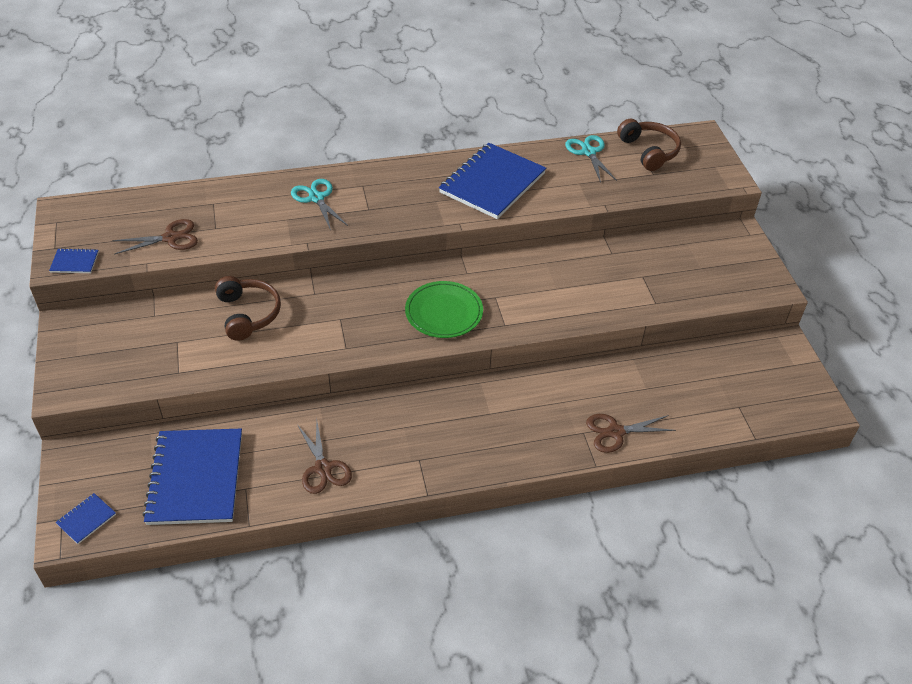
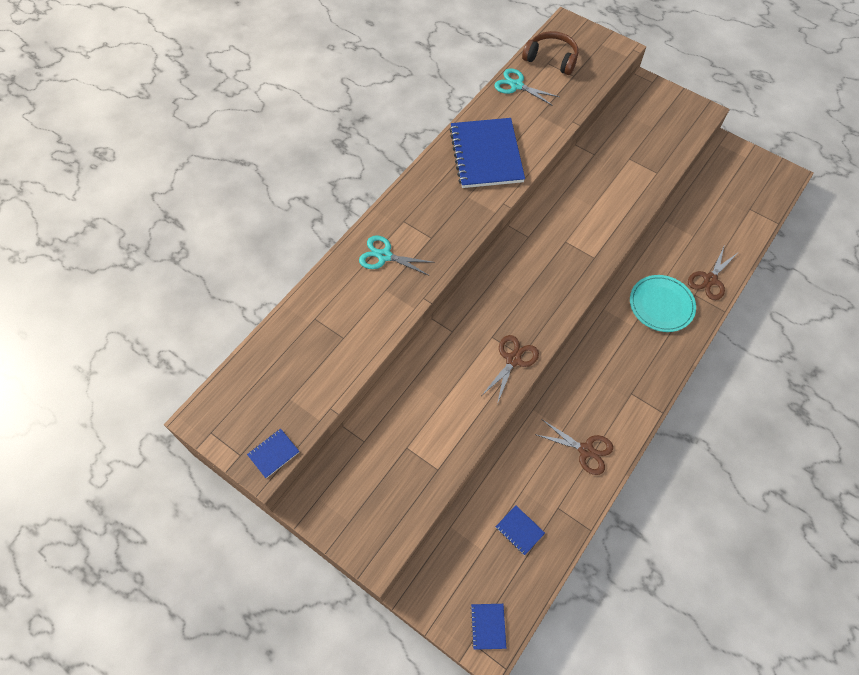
camera: 40 degrees left, 15 degrees up
(170, 238) = (321, 373): brown scissors -> brown scissors (513, 360)
(196, 478) = (519, 530): blue notebook -> blue notebook, size x0.41
(248, 314) = (428, 384): brown headphones -> none
(444, 312) = (549, 278): green plate -> none
(539, 417) = (661, 305): none -> turquoise plate

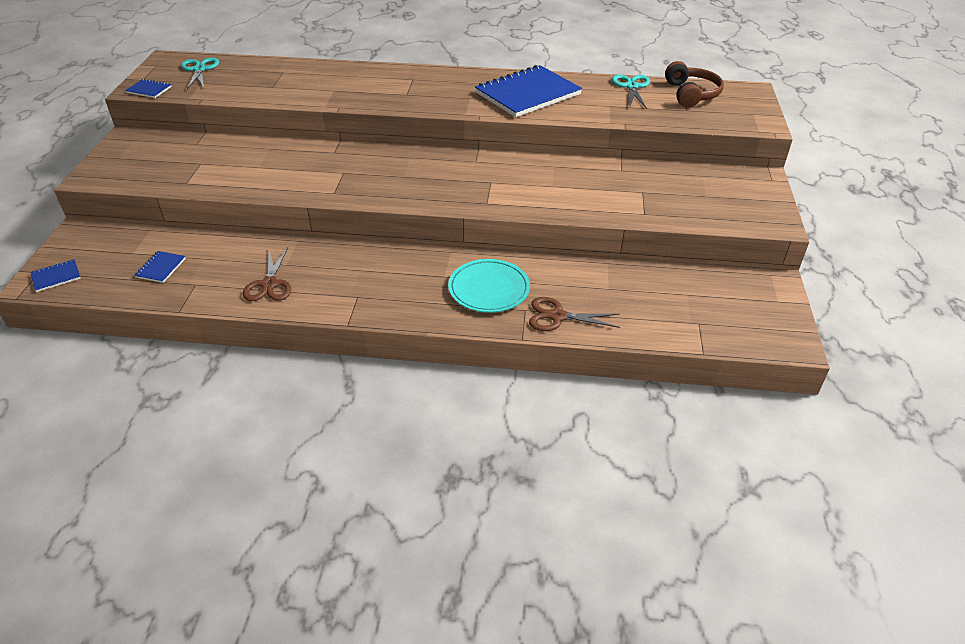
camera: 60 degrees right, 20 degrees down
(384, 256) = (368, 81): turquoise scissors -> turquoise scissors (199, 69)
(513, 360) = (325, 189): brown scissors -> none

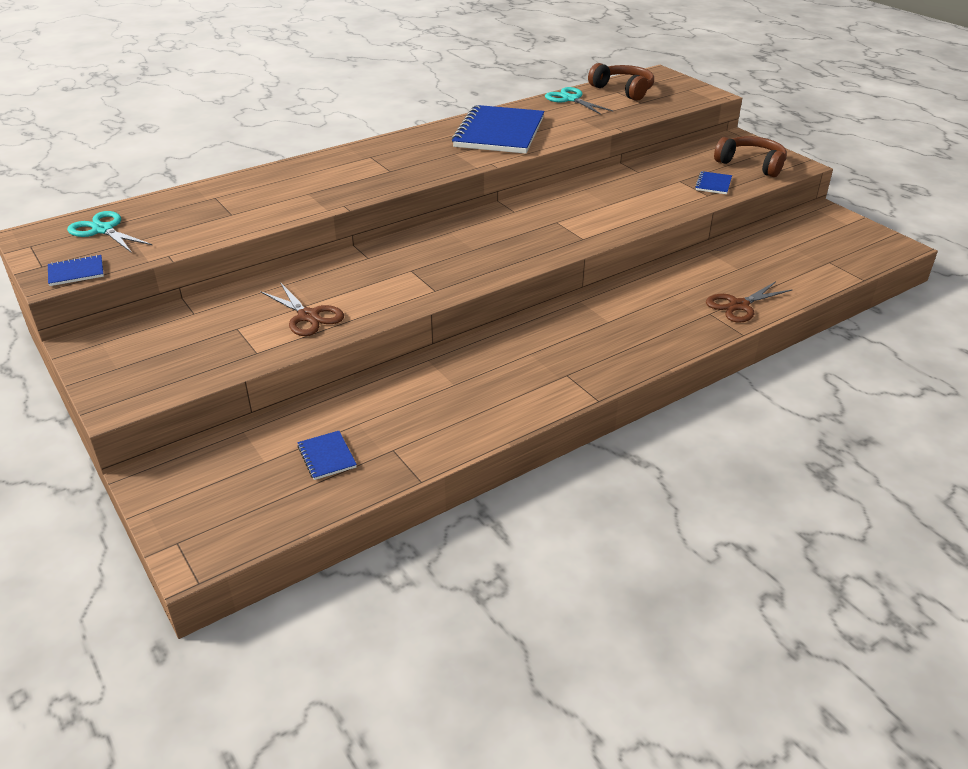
camera: 40 degrees left, 5 degrees down
(56, 277) = (211, 533): blue notebook -> blue notebook (713, 184)
(269, 284) = (469, 408): brown scissors -> brown scissors (308, 316)
(489, 288) = (658, 312): turquoise plate -> none
(732, 205) = (751, 164): none -> brown headphones

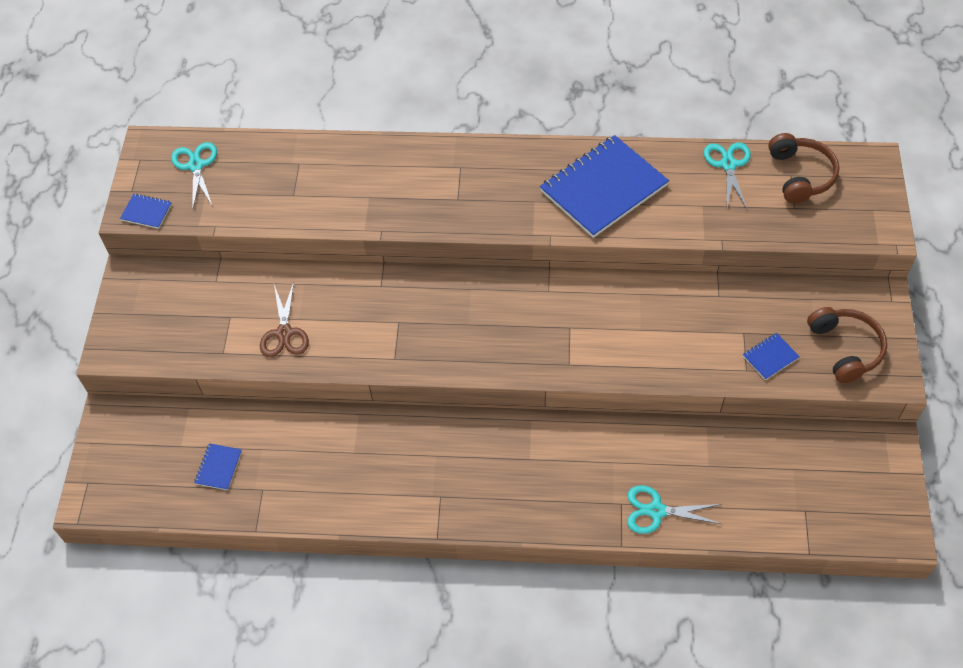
camera: 40 degrees right, 20 degrees up
(739, 305) = (656, 511): brown scissors -> turquoise scissors

